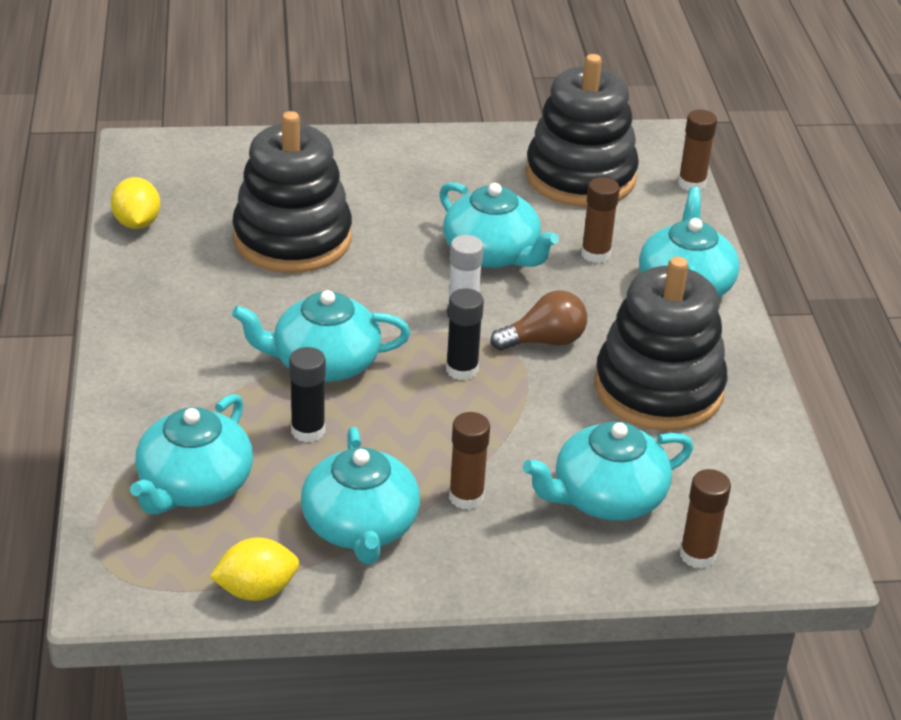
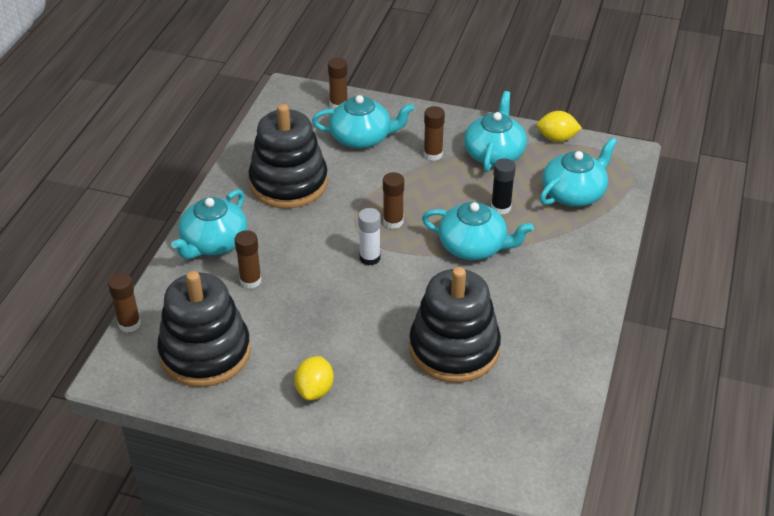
camera: 155 degrees left, 5 degrees up
(137, 223) = (566, 395): yellow lemon -> yellow lemon (314, 390)
(462, 370) = (393, 222): black glue stick -> brown glue stick
(492, 253) = (320, 299): turquoise teapot -> none
(544, 341) = (331, 227): brown light bulb -> none

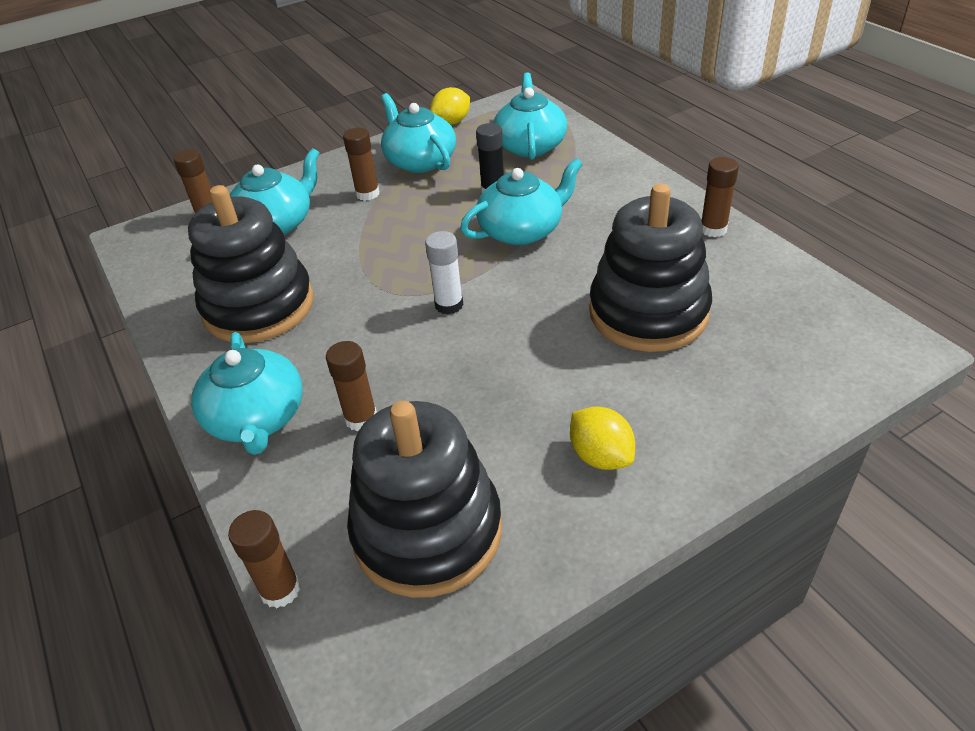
camera: 45 degrees left, 0 degrees up
(393, 222) = (420, 263): brown glue stick -> brown glue stick (713, 229)

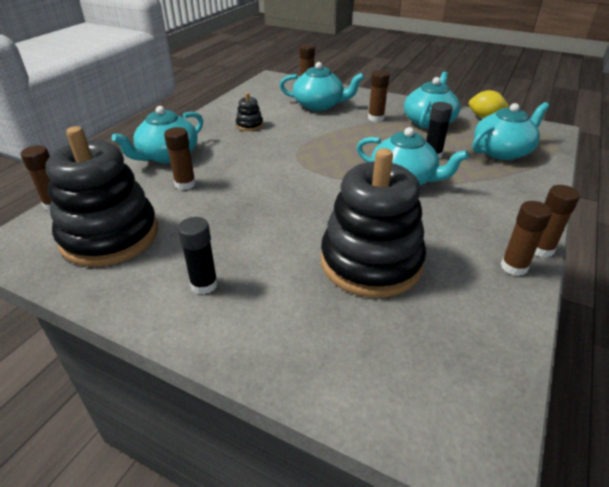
camera: 55 degrees right, 5 degrees down
(259, 306) = (249, 125): black stacking toy -> black stacking toy, size x0.41
(449, 305) = (302, 178): white glue stick -> none
(600, 456) = (204, 285): yellow lemon -> black glue stick
(699, 203) = (540, 249): none -> brown glue stick

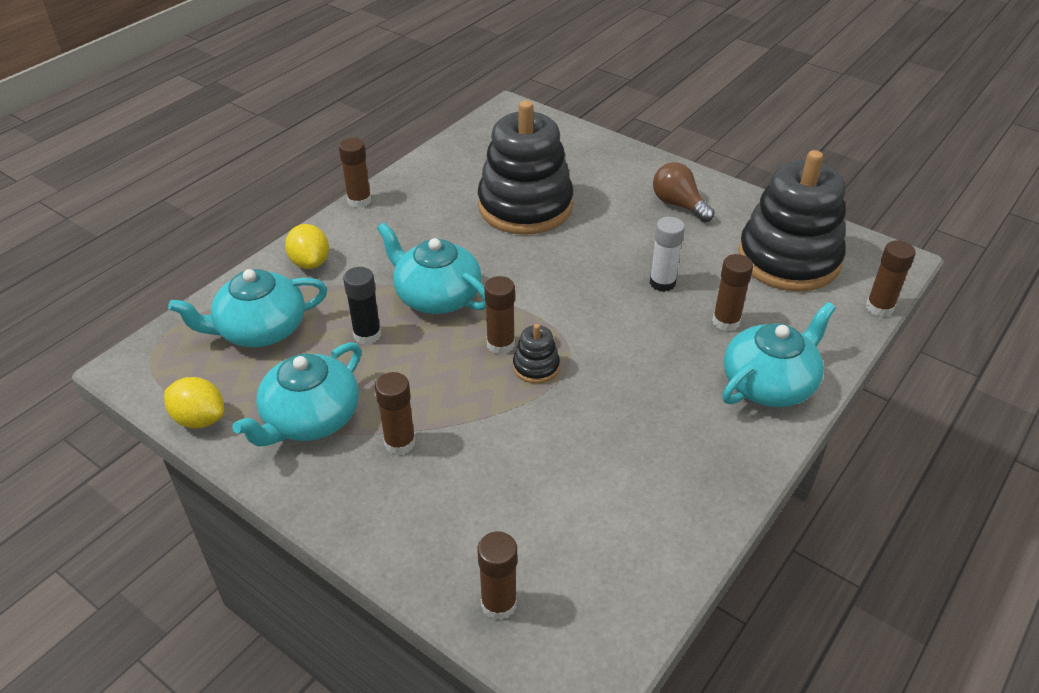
camera: 170 degrees left, 5 degrees up
(204, 285) = (678, 205): black glue stick -> brown light bulb
(230, 205) = (662, 283): none -> white glue stick
(249, 125) = (641, 451): black stacking toy -> black stacking toy (536, 367)
(319, 105) = (492, 509): turquoise teapot -> none
(514, 267) = (399, 190): brown glue stick -> brown glue stick (500, 344)
(519, 191) = (310, 262): none -> yellow lemon

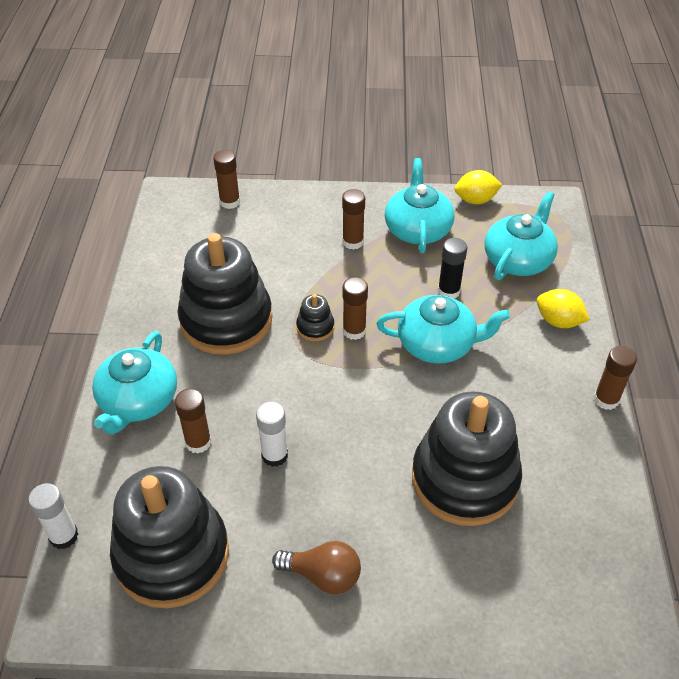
camera: 145 degrees right, 5 degrees up
(625, 422) = (226, 320): none -> black stacking toy
(879, 307) = (64, 536): brown glue stick -> white glue stick

